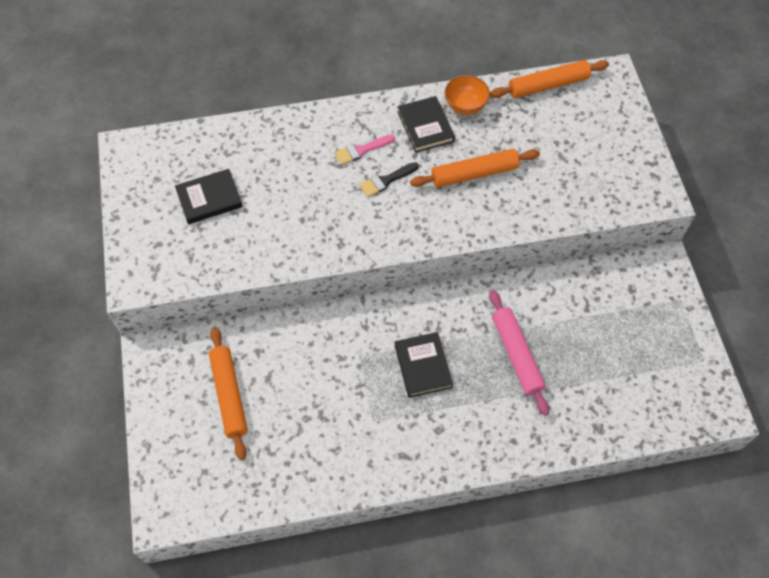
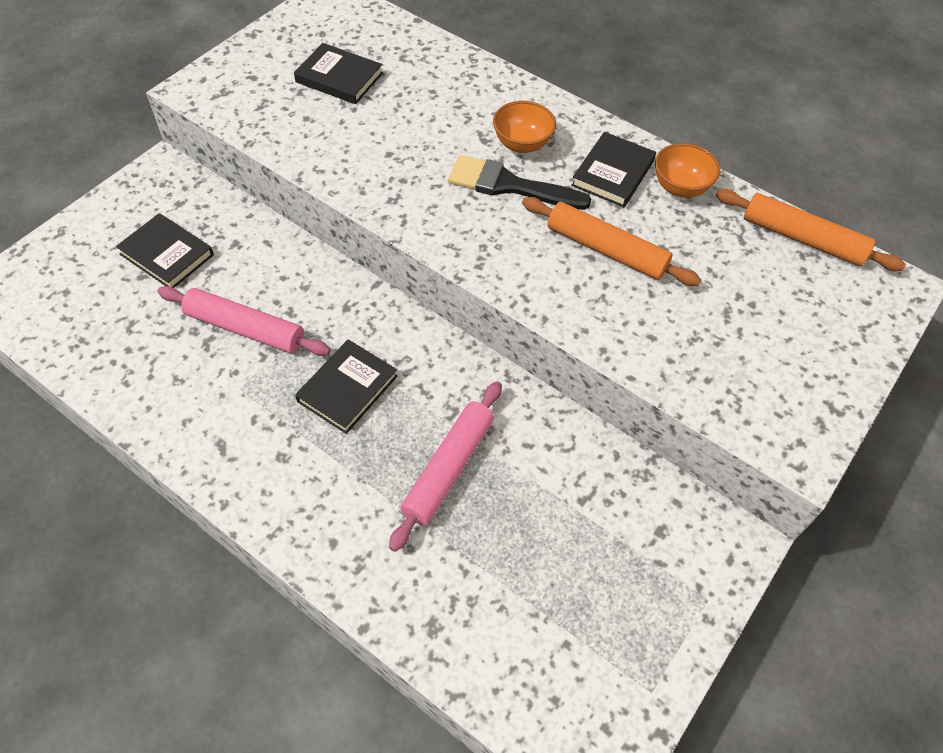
camera: 45 degrees right, 5 degrees down
(229, 395) = (167, 254): orange rolling pin -> black book
(331, 389) = (245, 328): none -> pink rolling pin
(361, 150) = (522, 144): pink brush -> orange bowl
(386, 180) = (509, 185): black brush -> black brush, size x1.62

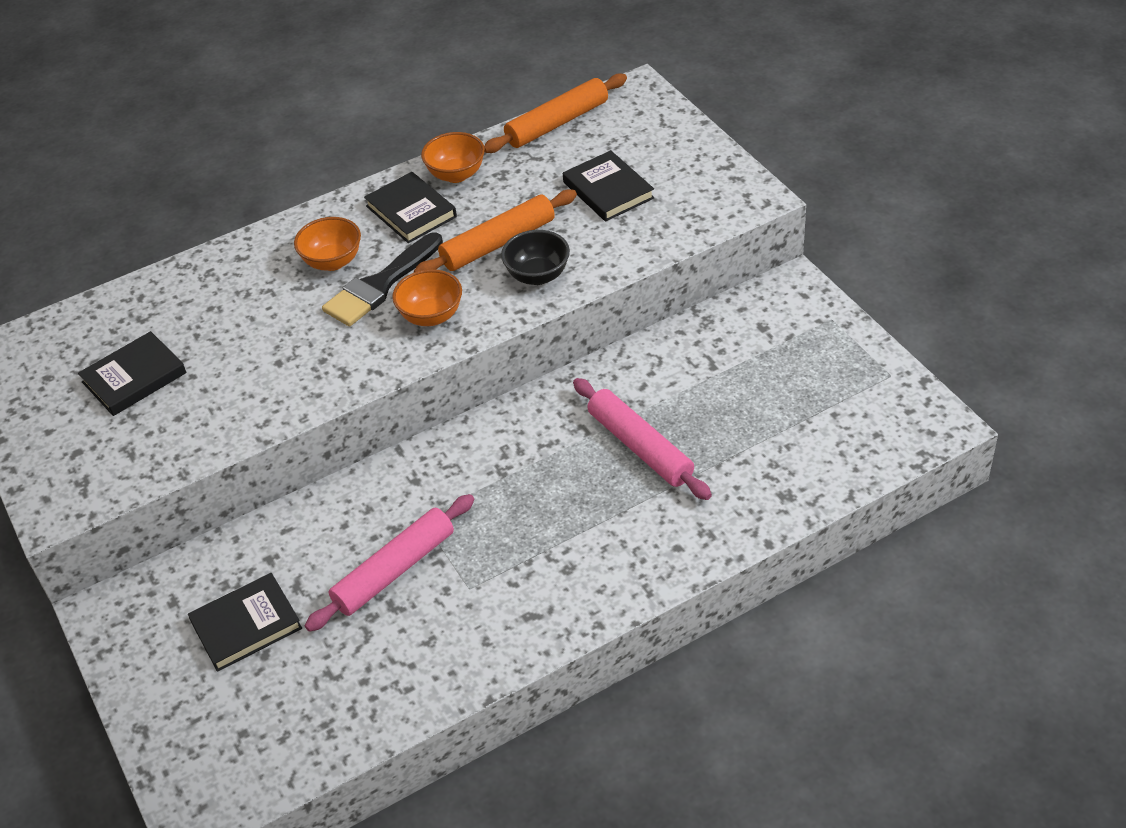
camera: 60 degrees left, 10 degrees down
(347, 388) = (515, 501): black book -> black book (608, 190)
(487, 234) = (431, 316): none -> orange bowl
(578, 295) = (537, 275): none -> black bowl

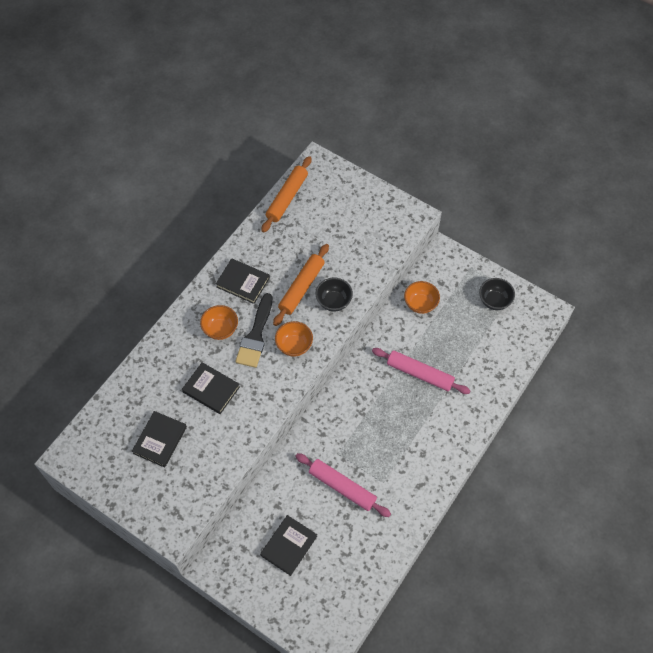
camera: 30 degrees left, 15 degrees up
(394, 570) = (342, 487): pink rolling pin -> pink rolling pin turned 75 degrees counterclockwise
(456, 175) = (252, 250): orange bowl -> orange bowl (420, 304)
(608, 190) = (339, 235): black book -> black book (211, 389)
(845, 380) = (494, 301): none -> black bowl

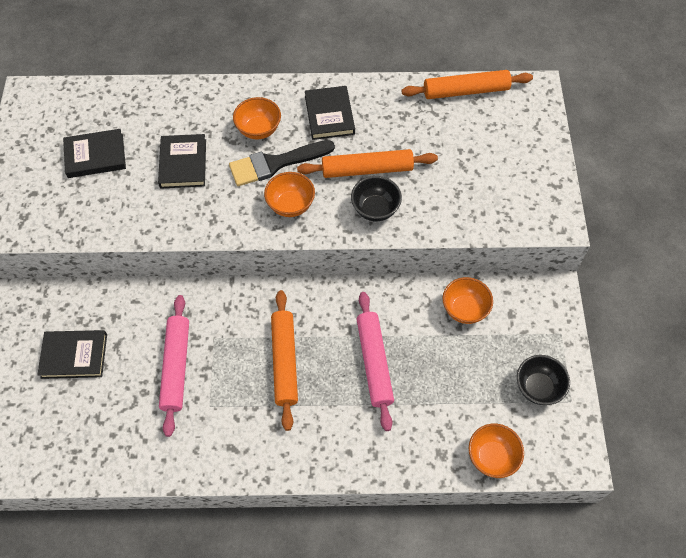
camera: 55 degrees right, 0 degrees up
(383, 422) = (284, 361): none -> orange rolling pin
(518, 351) = (492, 457): none -> orange bowl

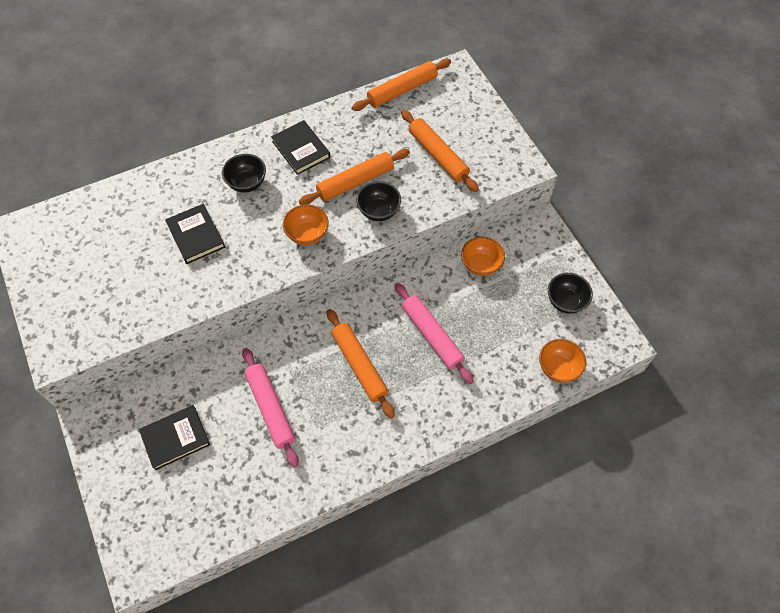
camera: 25 degrees left, 0 degrees up
(95, 156) = (112, 259): black book -> none
(259, 130) = (247, 183): orange bowl -> black bowl
(275, 163) = (276, 206): black brush -> none
(468, 174) = (438, 155): none -> orange rolling pin

